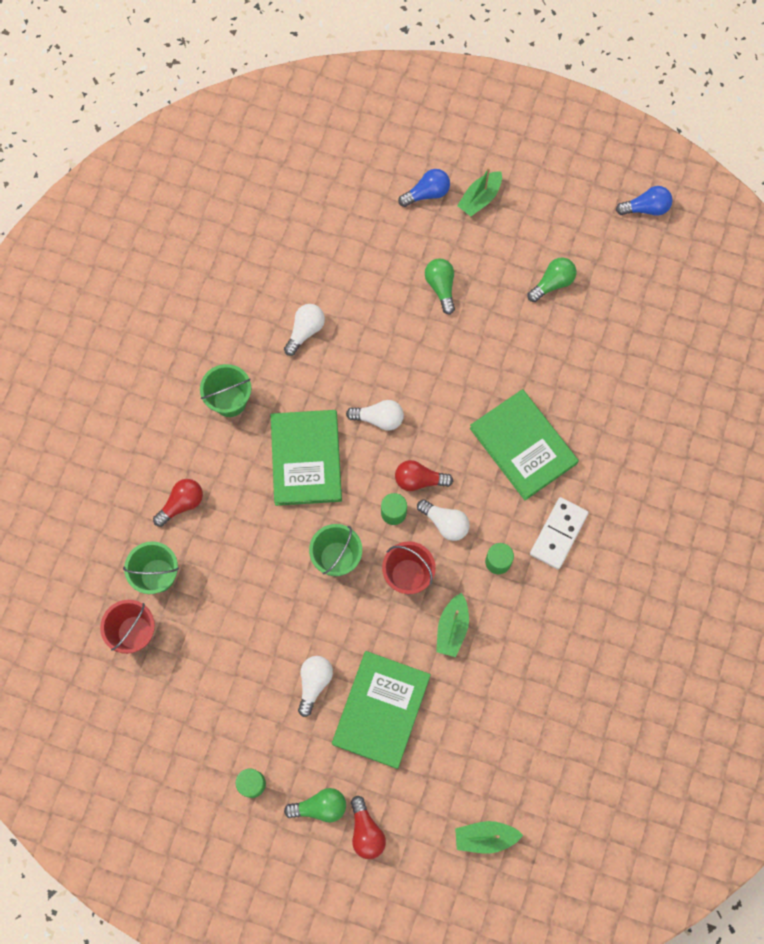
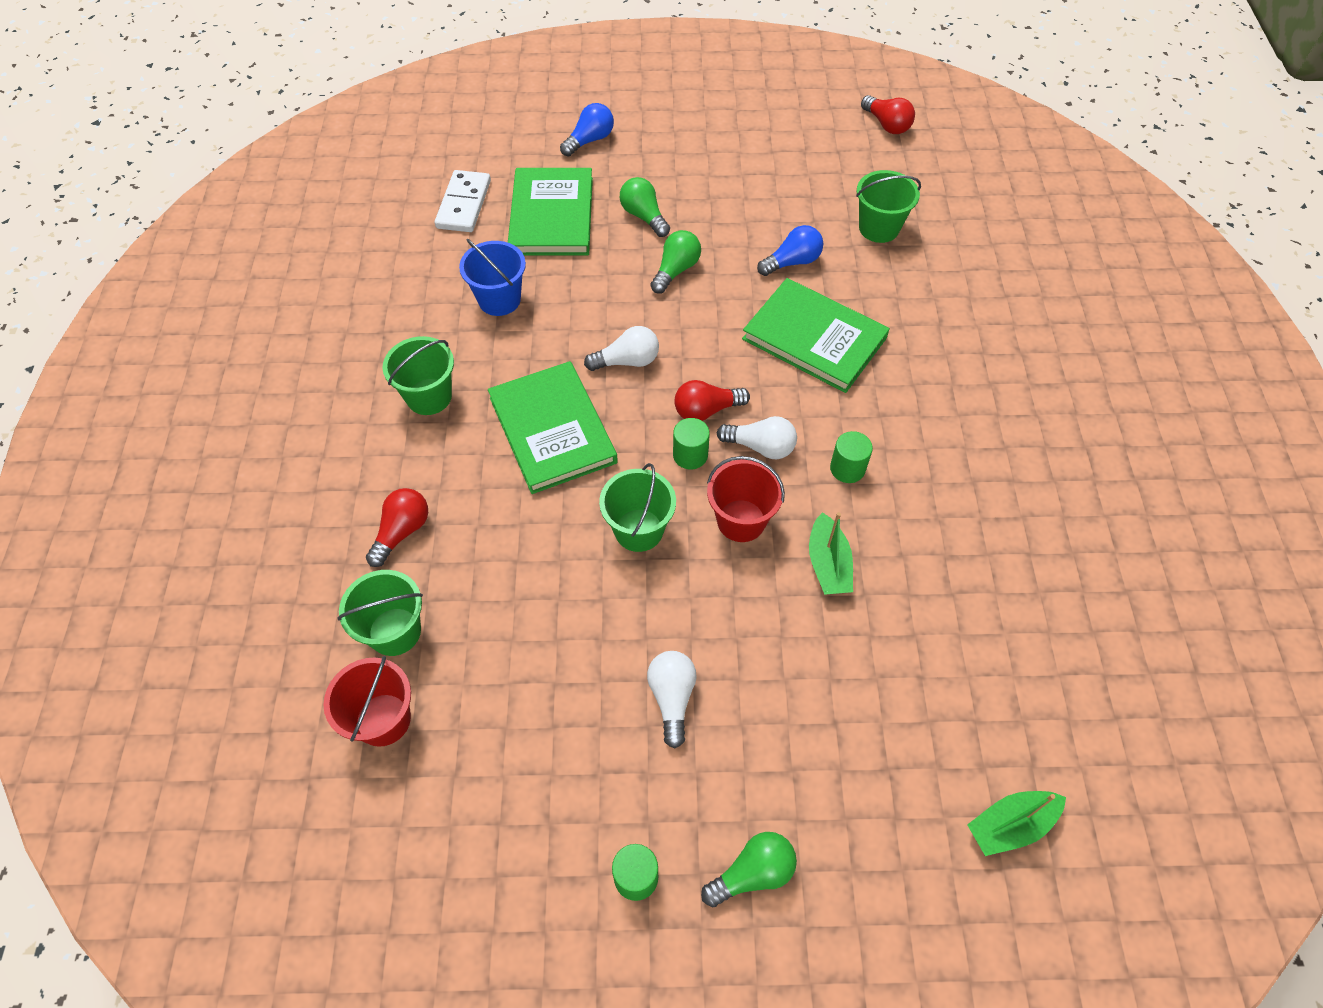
camera: 20 degrees left, 15 degrees down
(305, 331) = (499, 299): white light bulb -> blue bucket
(366, 831) = (837, 884): red light bulb -> red light bulb (886, 124)
(381, 710) = (781, 701): green book -> green book (552, 216)
(480, 198) = (650, 130): green boat -> none
(552, 283) = (767, 181): green light bulb -> green light bulb (676, 270)
(558, 534) = (904, 415): white domino -> white domino (463, 204)
(619, 360) = (879, 228): none -> green bucket
(645, 208) = (831, 95): blue light bulb -> blue light bulb (792, 262)

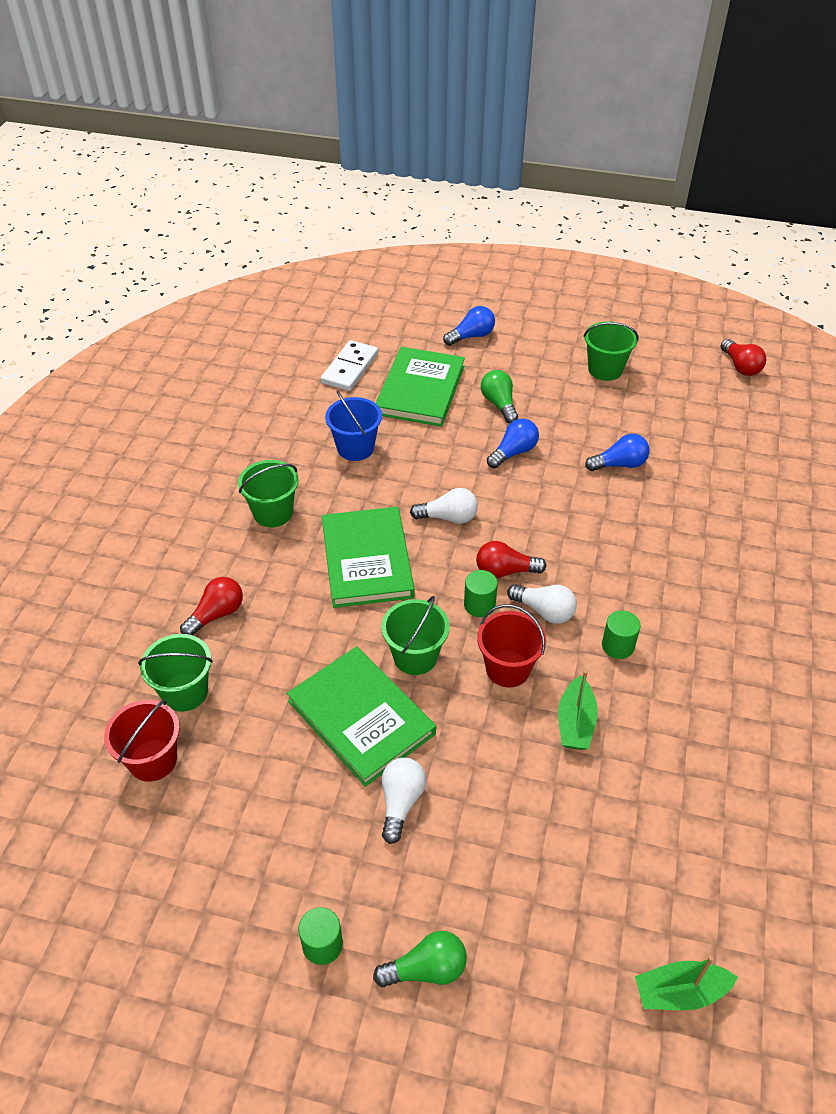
camera: 15 degrees right, 10 degrees down
(676, 270) = (513, 452): green light bulb -> blue light bulb
(814, 338) = (620, 531): green book -> green book (361, 717)
(879, 228) = (707, 450): green bucket -> green bucket (605, 369)

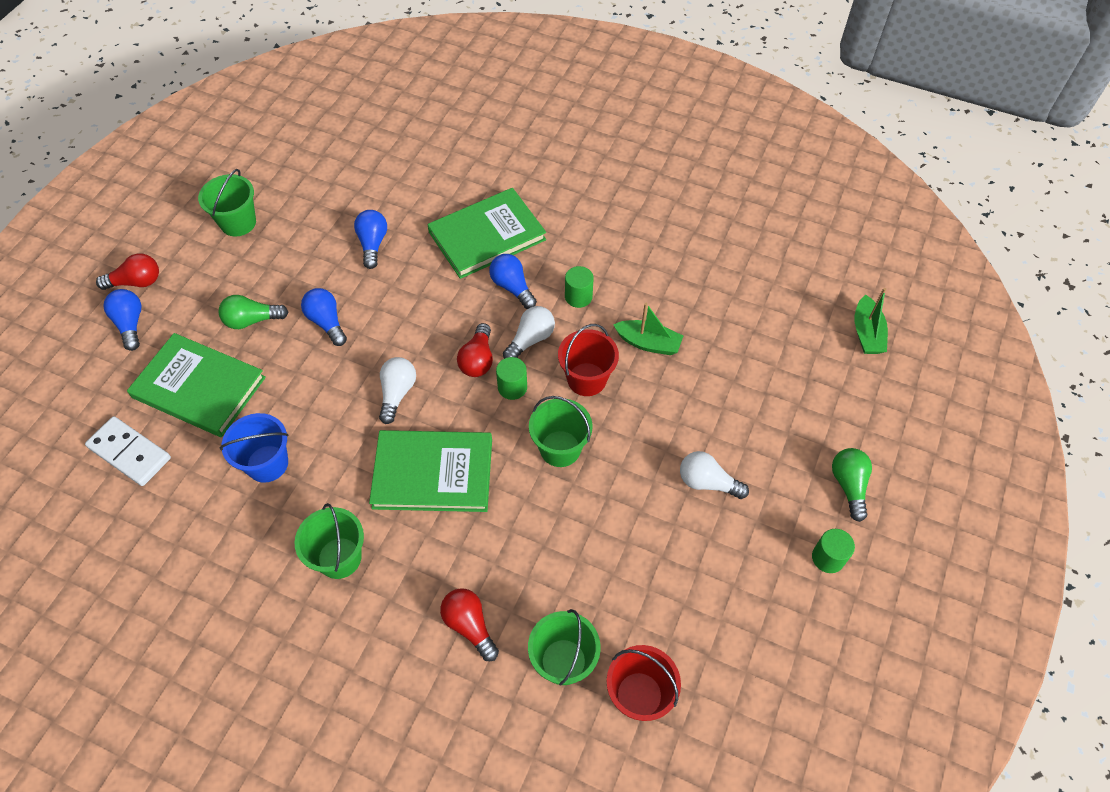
camera: 80 degrees left, 10 degrees up
(361, 717) = (618, 502): green book -> green book (487, 236)
(608, 584) = (512, 287): none -> blue light bulb
(740, 366) = (279, 124): red light bulb -> red light bulb (136, 282)

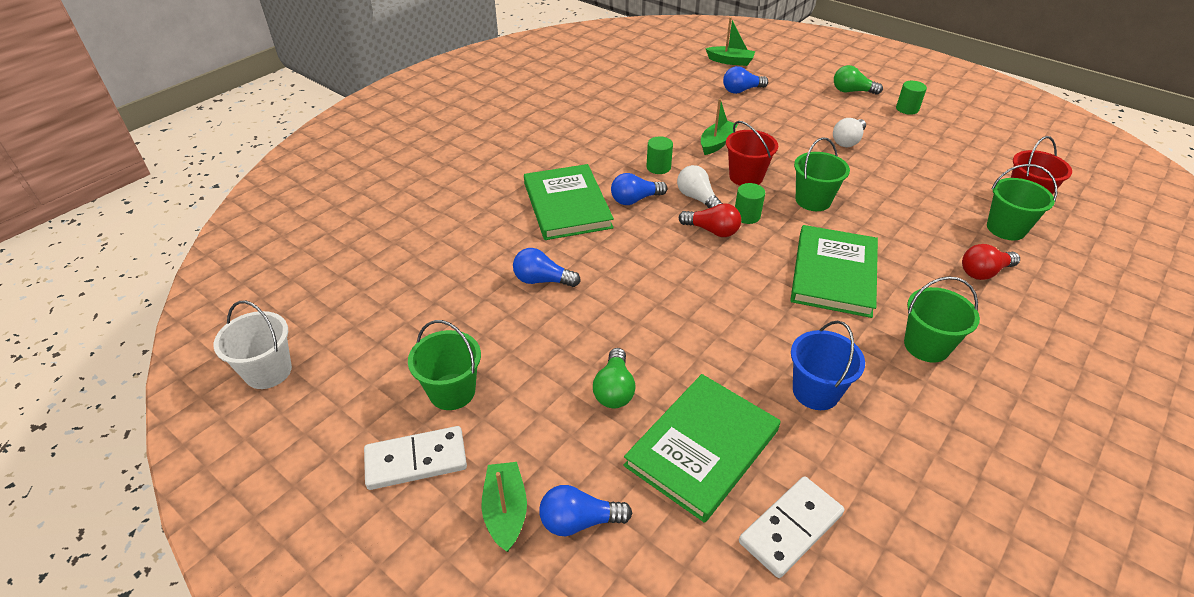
camera: 75 degrees left, 15 degrees down
(136, 282) = (506, 511): red light bulb -> green boat
(175, 222) = (416, 460): none -> white domino
(245, 119) = (268, 371): none -> white bucket
(327, 322) = (637, 326): blue light bulb -> blue light bulb (741, 90)
(397, 393) = (741, 285): white light bulb -> none

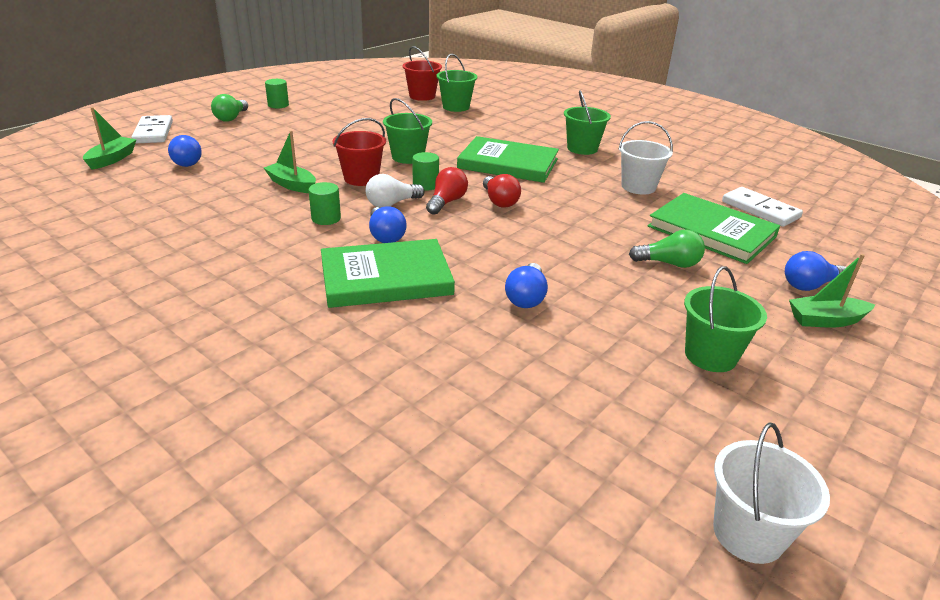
camera: 90 degrees left, 10 degrees down
(416, 460) = (807, 375): white domino -> white domino (153, 132)
(579, 521) = (809, 285): blue light bulb -> blue light bulb turned 75 degrees clockwise
(815, 391) = (638, 187): blue bucket -> white bucket
(848, 141) = (319, 132): white light bulb -> none
(984, 272) = (504, 121): red light bulb -> red light bulb (499, 201)

